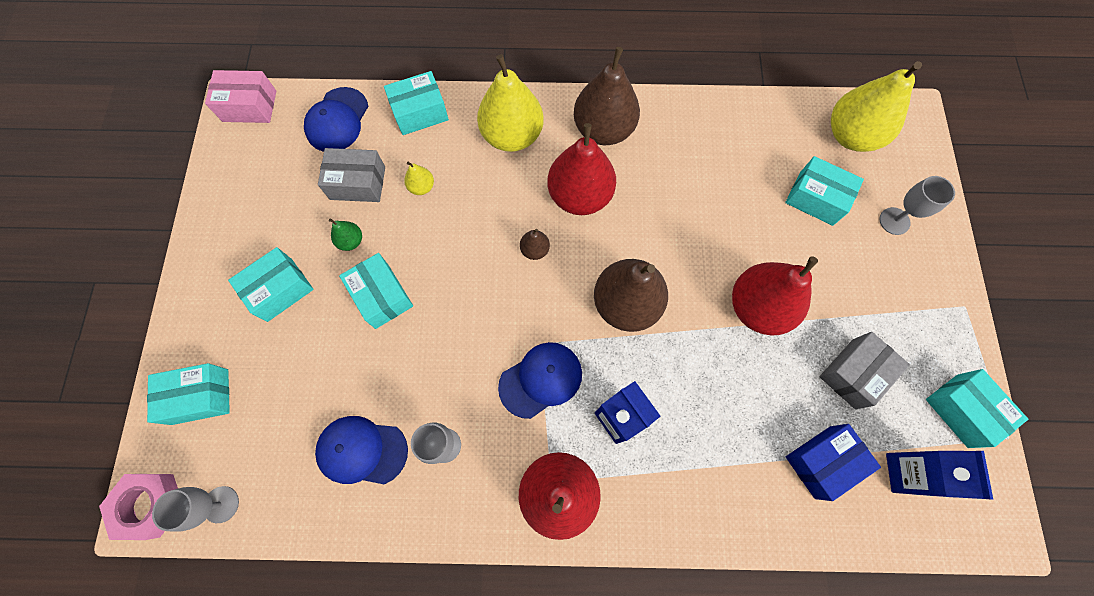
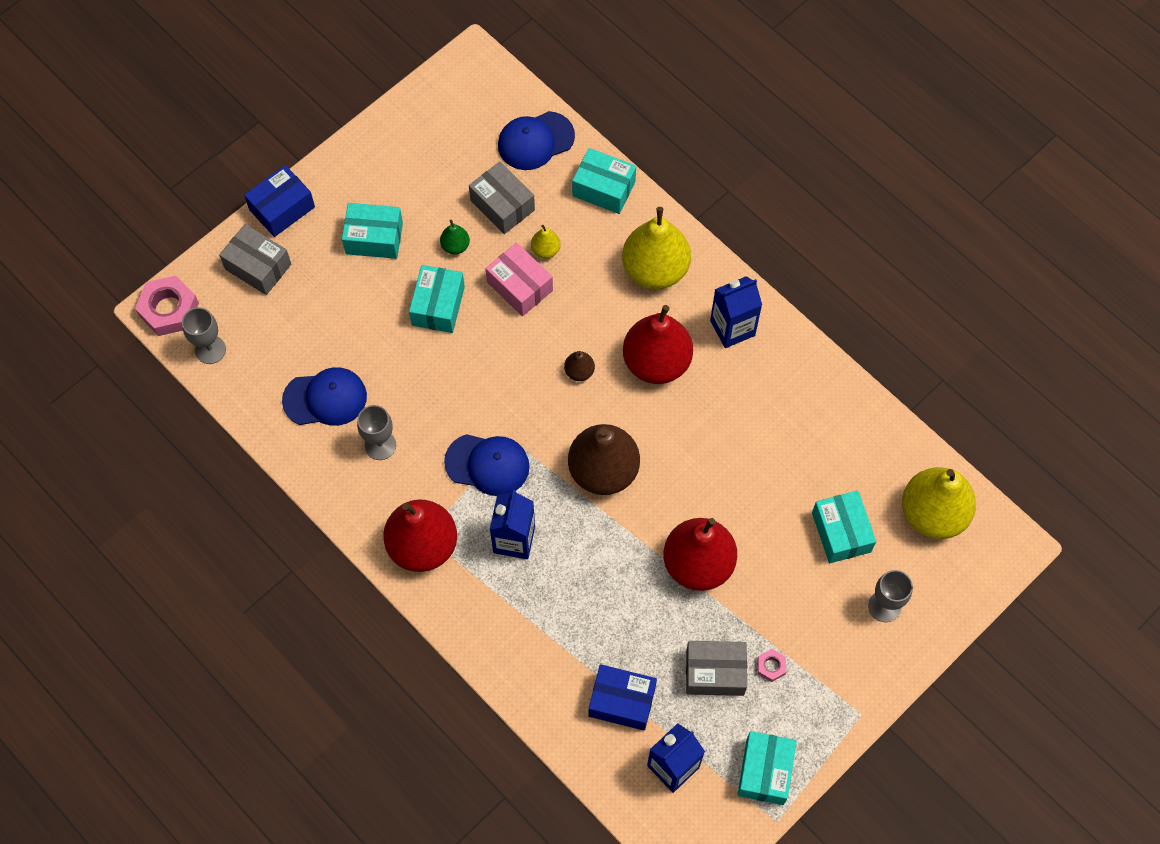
camera: 45 degrees right, 5 degrees down
(178, 332) = (282, 208): none -> blue box
(200, 396) = (258, 267): turquoise box -> grey box
(249, 106) = (482, 73): pink box -> pink box (519, 286)
(362, 450) = (325, 398): blue cap -> blue cap turned 120 degrees clockwise
(603, 130) = (732, 328): brown pear -> blue carton
(880, 331) = (771, 666): none -> pink nut

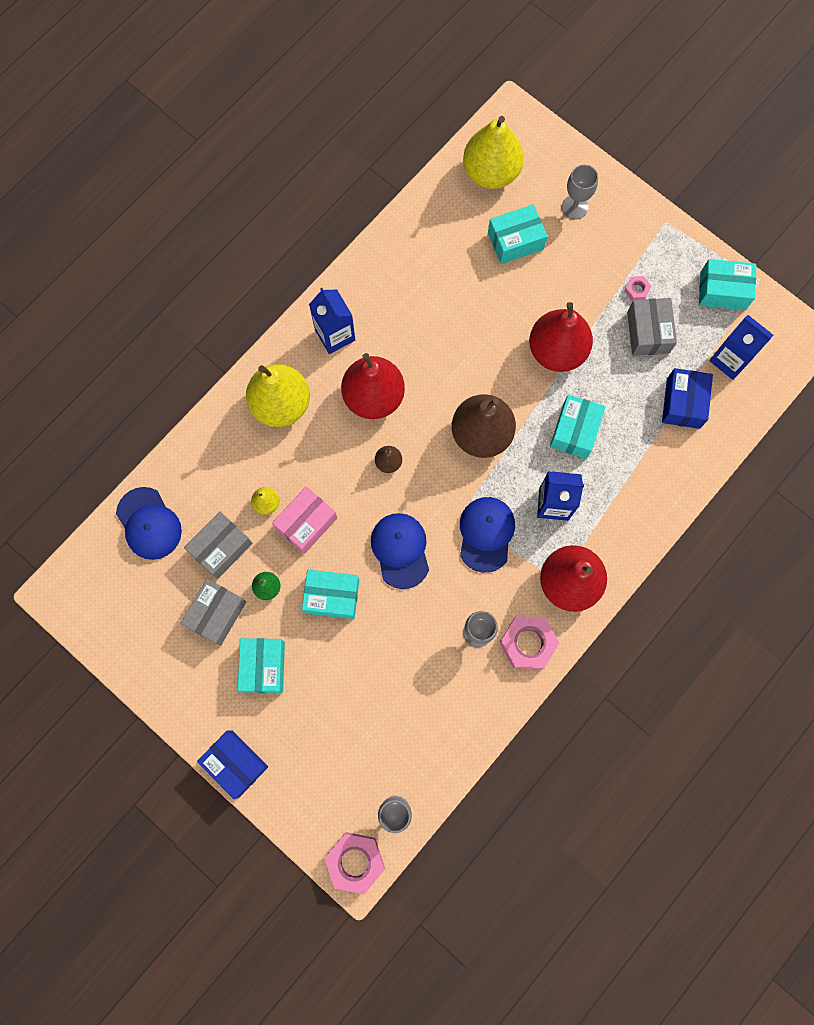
camera: 95 degrees left, 10 degrees up
(258, 267) = (302, 778): grey box -> grey box (216, 614)
(325, 398) = (436, 690): blue cap -> blue cap (400, 550)
(361, 495) = (528, 643): none -> pink nut
(604, 188) = (198, 456): turquoise box -> turquoise box (575, 431)

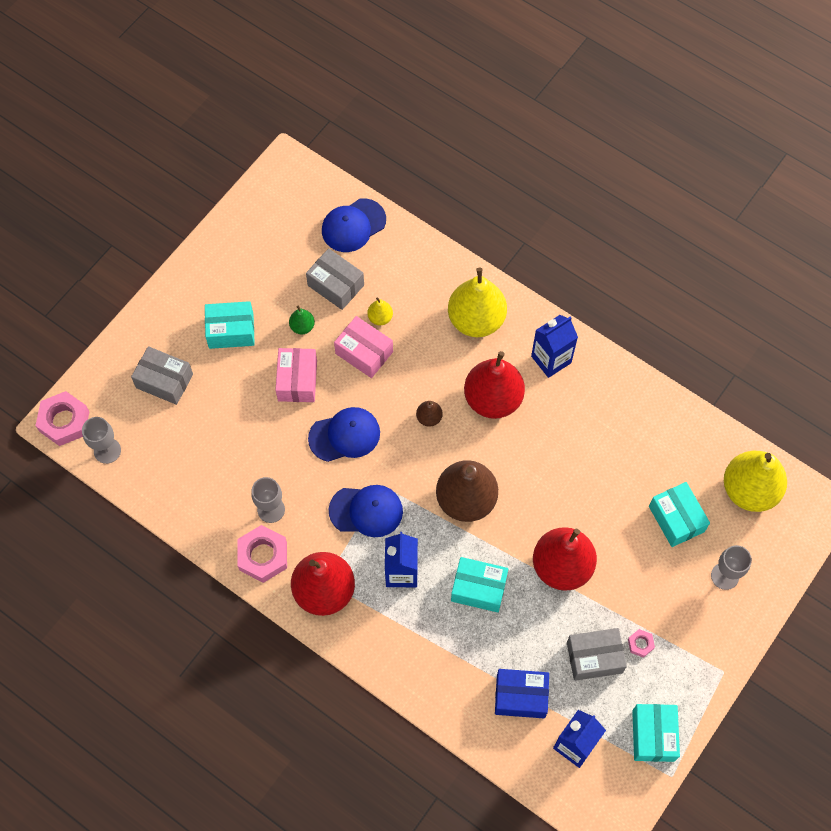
camera: 85 degrees right, 10 degrees down
(216, 614) = (276, 288): grey box -> grey box (164, 381)
(235, 763) = (146, 318): blue box -> none
(332, 596) = (297, 380): turquoise box -> pink box

